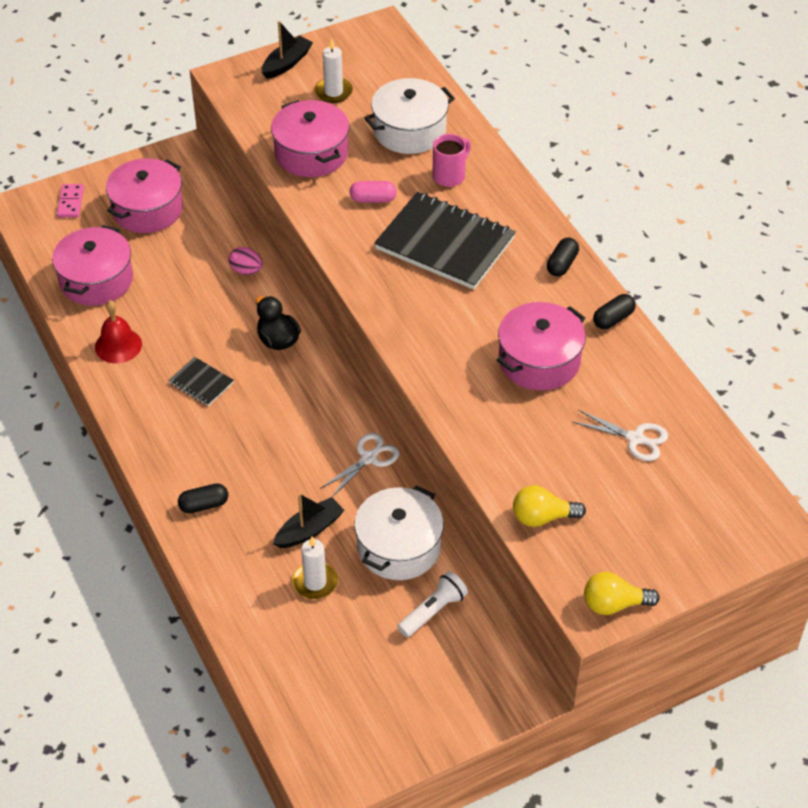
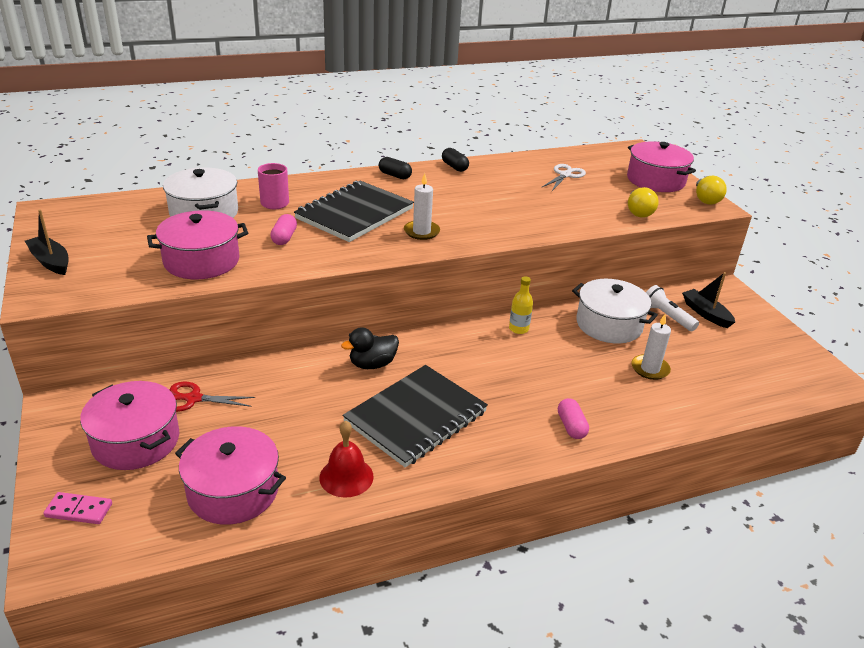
camera: 85 degrees left, 15 degrees down
(201, 383) = (416, 417): black notebook -> black notebook, size x2.19
(204, 505) = (571, 426): black capsule -> pink capsule
(205, 228) = (193, 399): none -> red scissors
(246, 270) = (270, 376): pink egg -> none
(309, 530) = (595, 367): black boat -> black boat (705, 313)
(333, 92) = (119, 241): white candle -> white candle (421, 232)
(369, 458) = (518, 329): white scissors -> yellow bottle
(539, 361) = (491, 195): pink pot -> pink pot (655, 180)

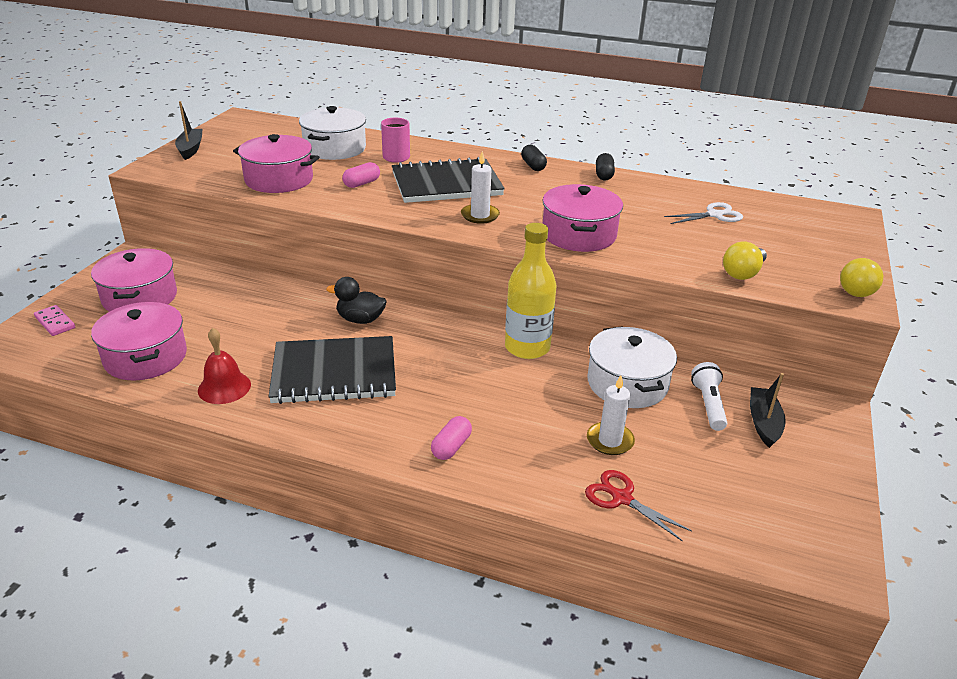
camera: 40 degrees right, 0 degrees up
(193, 399) = (208, 287): red scissors -> red scissors (621, 498)
(518, 329) = (527, 347): yellow bottle -> yellow bottle, size x2.00
(655, 180) = (823, 252): pink pot -> pink pot (579, 235)

